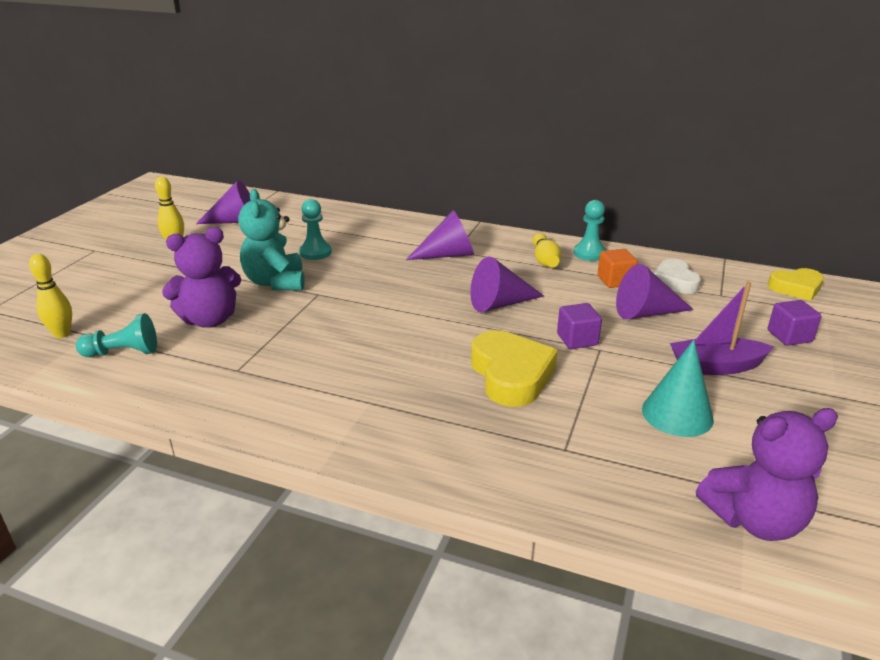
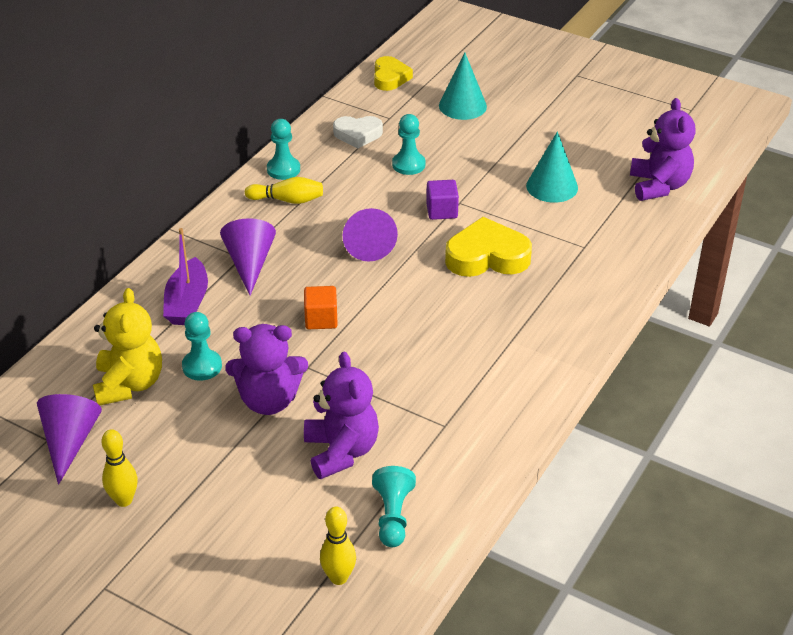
camera: 80 degrees left, 10 degrees up
(275, 282) = (269, 400): turquoise teddy bear -> purple teddy bear
(294, 231) = (129, 384): none -> yellow teddy bear
(615, 281) = (345, 167): orange cube -> orange cube (321, 319)
(645, 313) = (408, 165): purple cone -> turquoise pawn
(716, 366) = (496, 152): purple boat -> purple boat (187, 303)
(789, 336) = (462, 106): purple cube -> turquoise cone

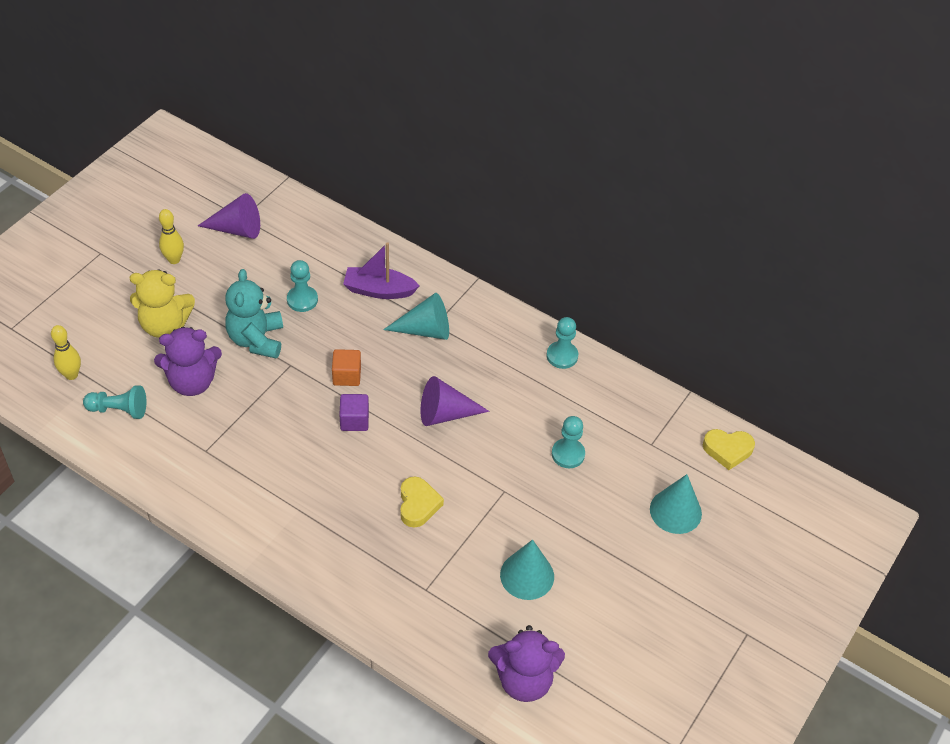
camera: 90 degrees right, 10 degrees up
(129, 384) = (290, 258): yellow teddy bear -> yellow teddy bear (165, 325)
(249, 263) = (425, 330): purple cone -> turquoise cone
(269, 400) = (256, 340): purple teddy bear -> turquoise teddy bear
(287, 200) = (514, 358): yellow bowling pin -> none
(358, 135) = (620, 416): white heart -> none
(442, 211) = (491, 475): purple cube -> purple cube (354, 420)
(487, 256) = (418, 504): yellow heart -> yellow heart, size x0.64

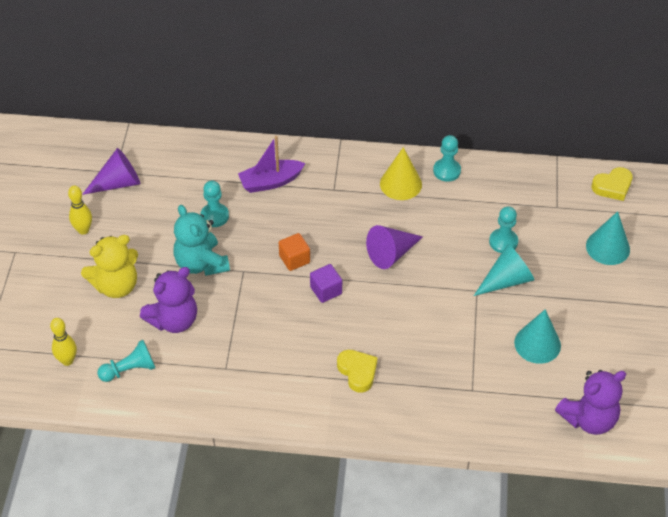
camera: 25 degrees left, 0 degrees up
(418, 504) = (421, 331): yellow heart -> yellow heart (357, 372)
(425, 330) = (329, 197): turquoise cone -> turquoise cone (506, 280)
(505, 348) = (401, 184): none -> yellow cone

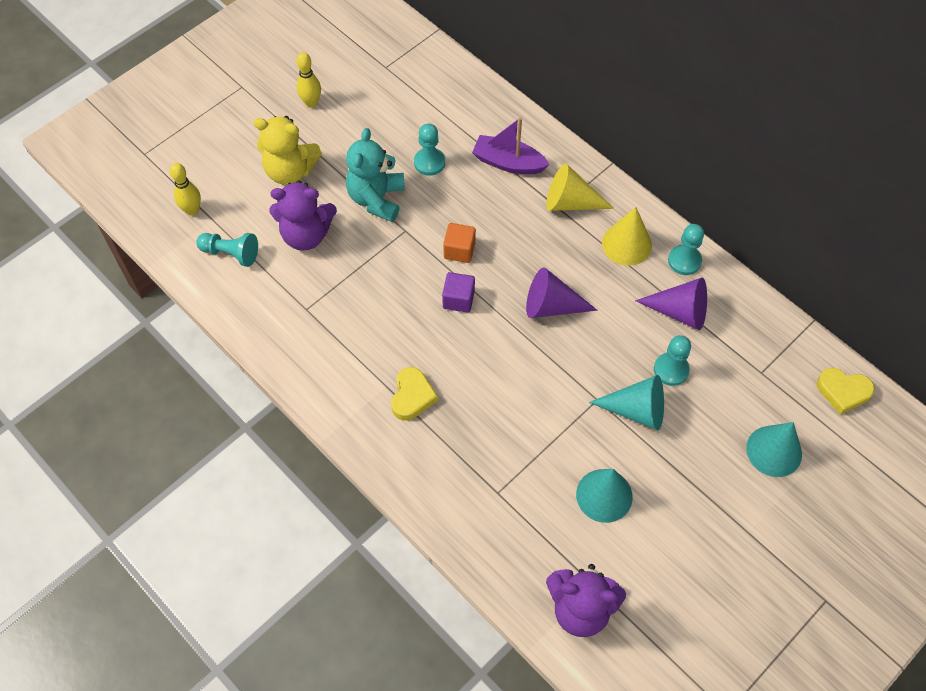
camera: 40 degrees right, 10 degrees up
(118, 183) = (378, 78): purple cone -> purple cone (680, 312)
(338, 181) = (570, 202): none -> yellow cone

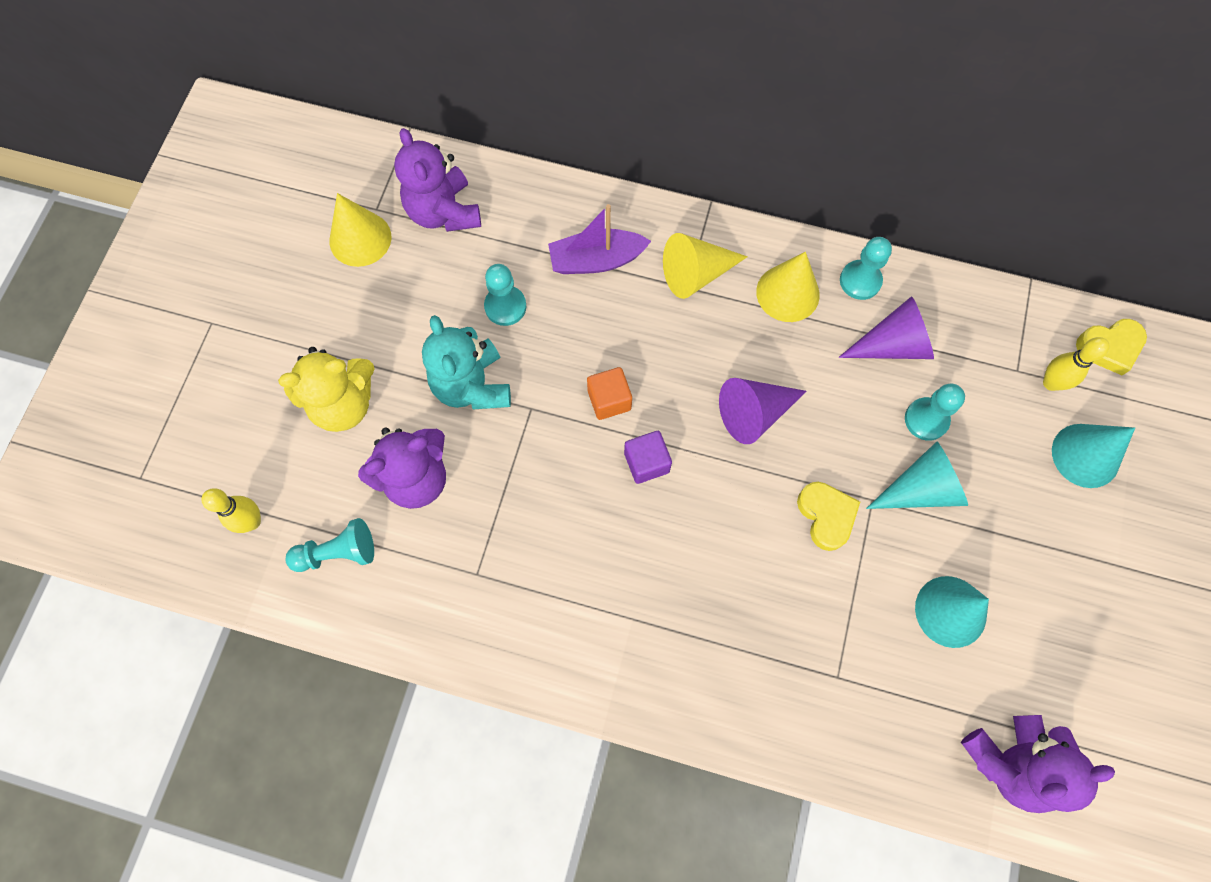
camera: 30 degrees left, 10 degrees up
(311, 103) = (314, 301): yellow bowling pin -> yellow bowling pin (1051, 383)
(364, 80) = (360, 239): none -> yellow cone
(412, 396) = (670, 615): yellow heart -> yellow heart (826, 516)
(427, 88) = (444, 212): none -> purple teddy bear

